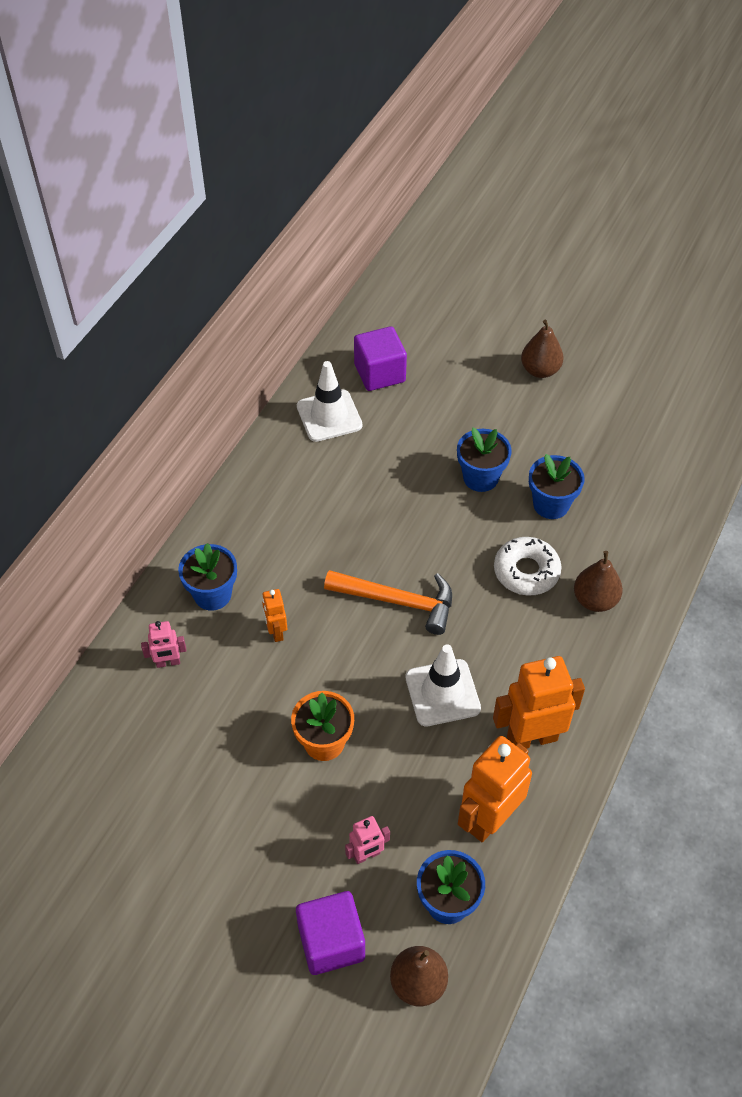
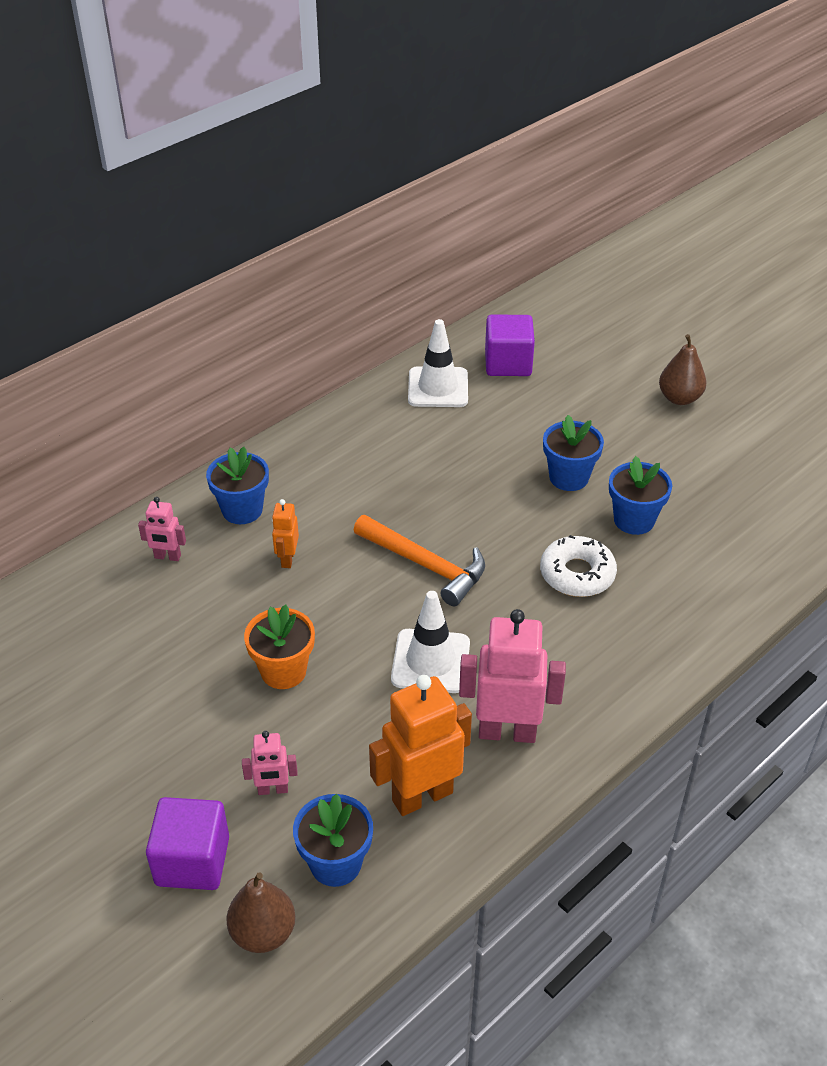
camera: 20 degrees right, 10 degrees down
(531, 738) = (507, 732): orange robot -> pink robot
(595, 600) = (641, 620): brown pear -> none

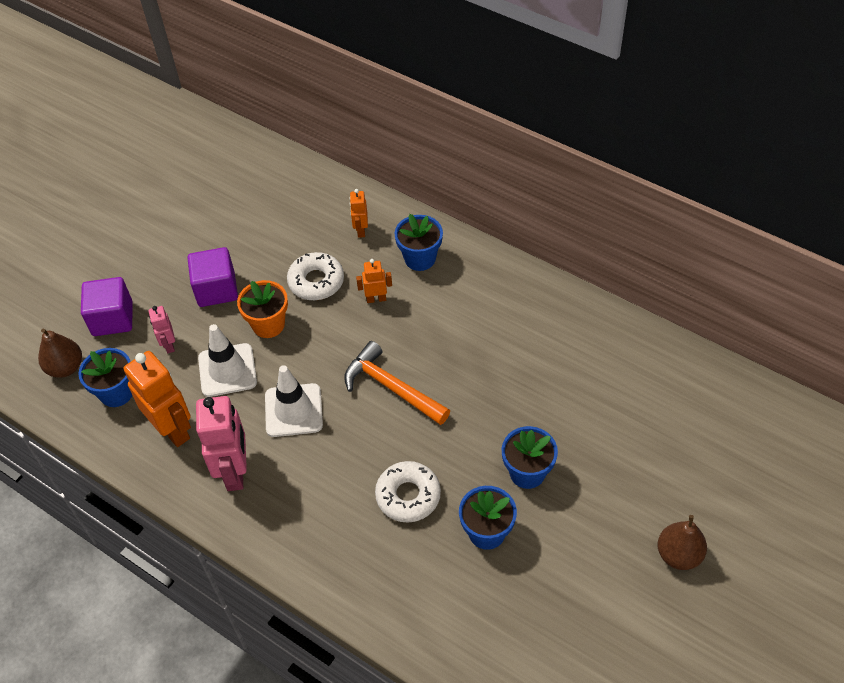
camera: 80 degrees right, 10 degrees up
(167, 557) = (361, 230): pink robot -> orange robot
(232, 612) = (316, 281): none -> white donut
(426, 565) = (391, 387): orange hammer -> orange hammer turned 105 degrees clockwise
(438, 387) = (614, 351): white traffic cone -> white traffic cone (227, 370)
(508, 363) = (672, 398): purple cube -> purple cube (216, 289)

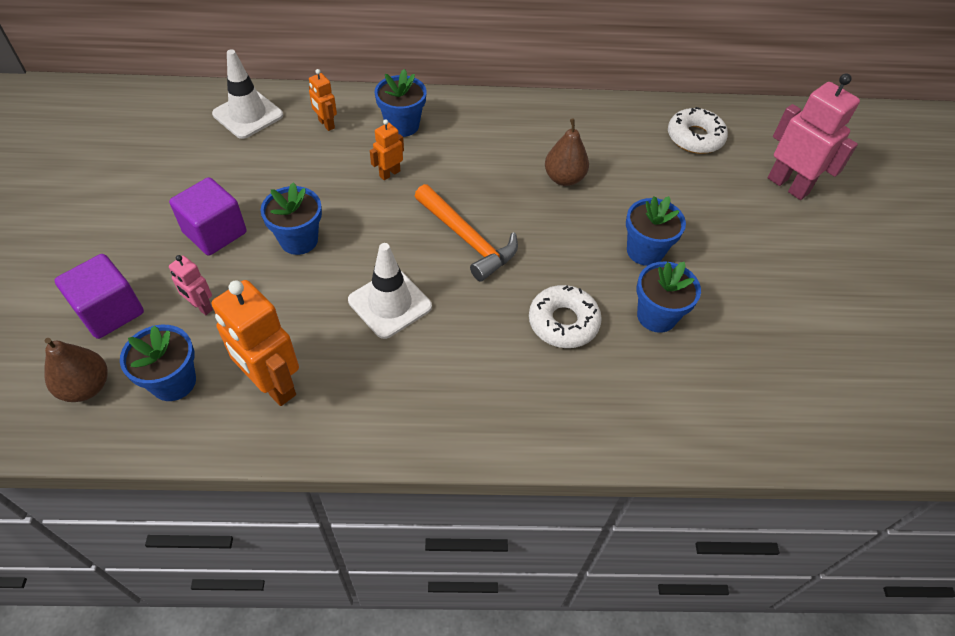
camera: 40 degrees left, 0 degrees up
(173, 429) = (272, 385): orange robot -> orange robot turned 150 degrees counterclockwise
(227, 370) = (288, 300): white traffic cone -> white traffic cone (248, 115)
(235, 472) = (376, 390): pink robot -> pink robot (788, 185)
(268, 324) = (299, 240): orange flower pot -> blue flower pot
(316, 281) = (317, 183): white donut -> white donut (695, 137)
(391, 387) = (467, 239): orange hammer -> orange hammer turned 135 degrees counterclockwise
(678, 554) = (811, 253): brown pear -> brown pear (564, 178)

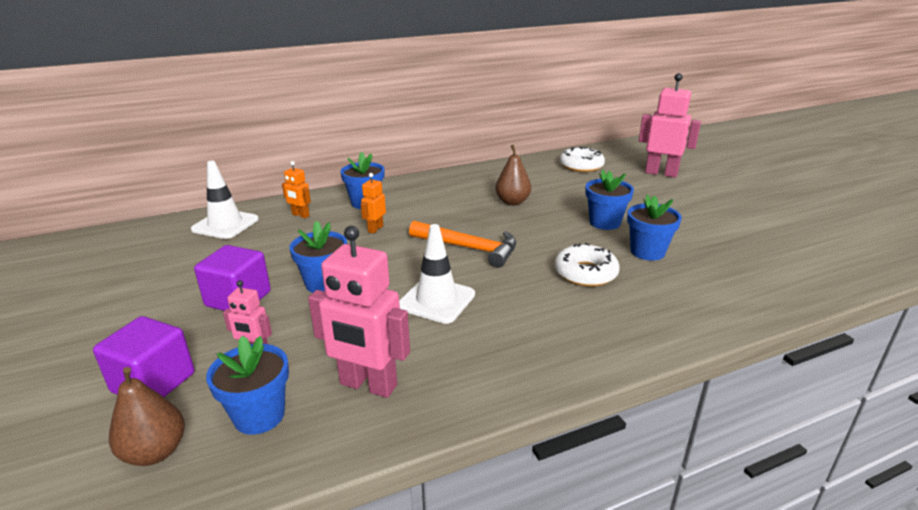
camera: 20 degrees left, 25 degrees down
(272, 385) = (368, 385): orange robot -> pink robot

